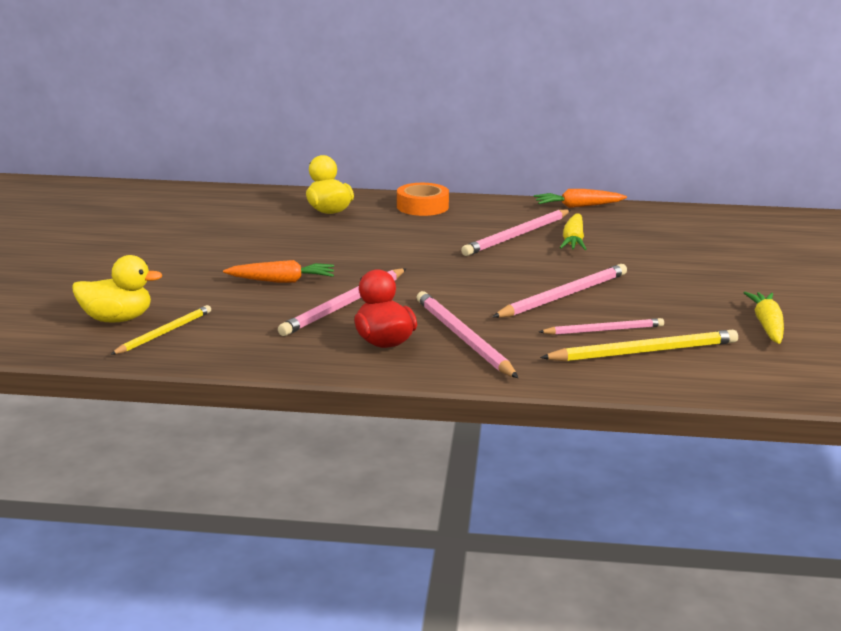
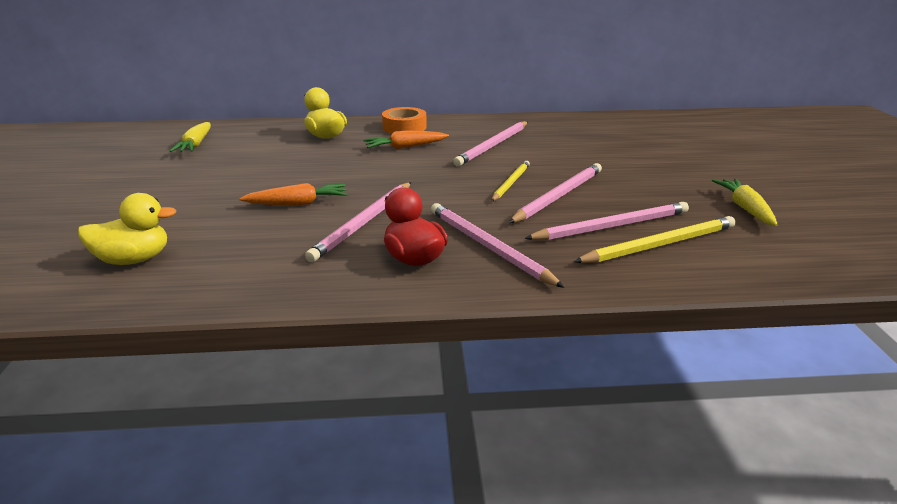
camera: 10 degrees left, 5 degrees up
(164, 333) = (185, 271): yellow pencil -> yellow pencil (511, 183)
(573, 241) = (541, 146): yellow carrot -> yellow carrot (195, 145)
(578, 206) = (530, 119): orange carrot -> orange carrot (405, 147)
(604, 330) = (612, 226): pink pencil -> pink pencil, size x1.56

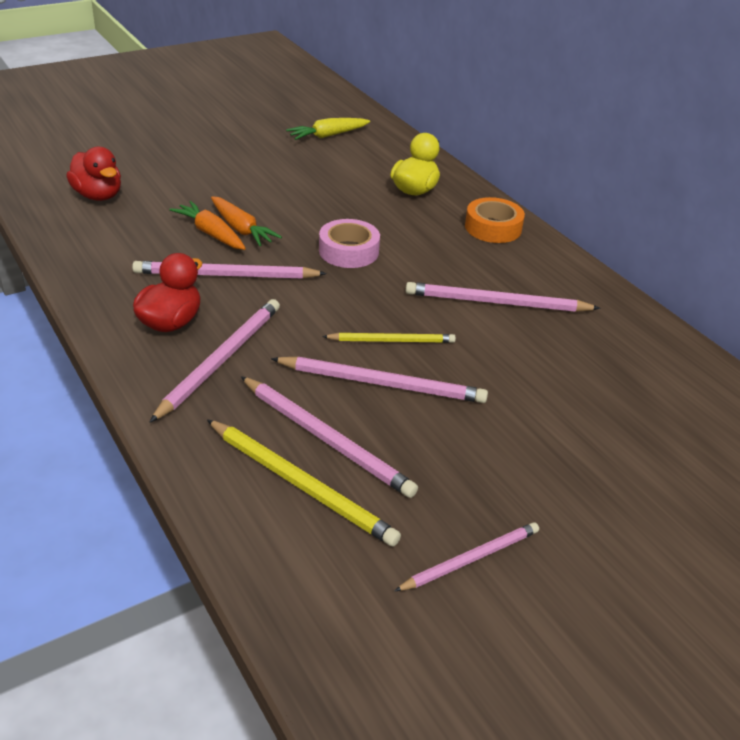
camera: 60 degrees right, 10 degrees up
(134, 259) = (98, 196): yellow duck -> red duck
(382, 172) = (348, 251): none -> pink tape
(405, 147) = (432, 245): orange carrot -> orange carrot (210, 233)
(745, 208) = (471, 559): yellow carrot -> pink pencil

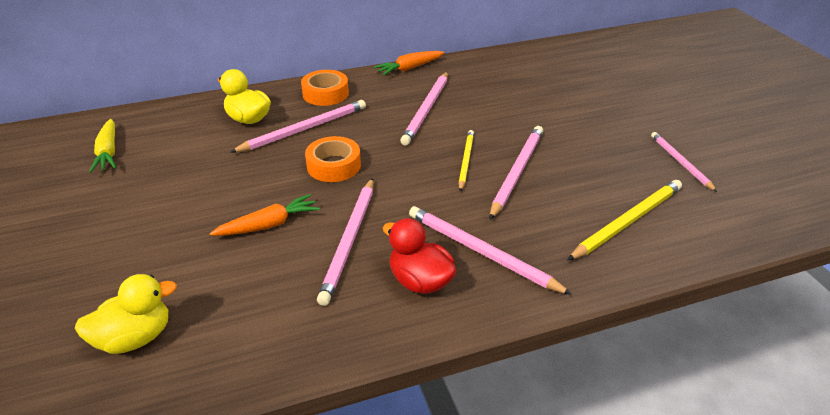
camera: 75 degrees left, 0 degrees up
(98, 196) = (135, 338): red duck -> yellow duck
(210, 233) = (268, 246): orange carrot -> orange carrot (409, 68)
(326, 439) = (579, 205): pink pencil -> pink pencil (304, 129)
(348, 251) = (334, 165): pink tape -> orange tape

